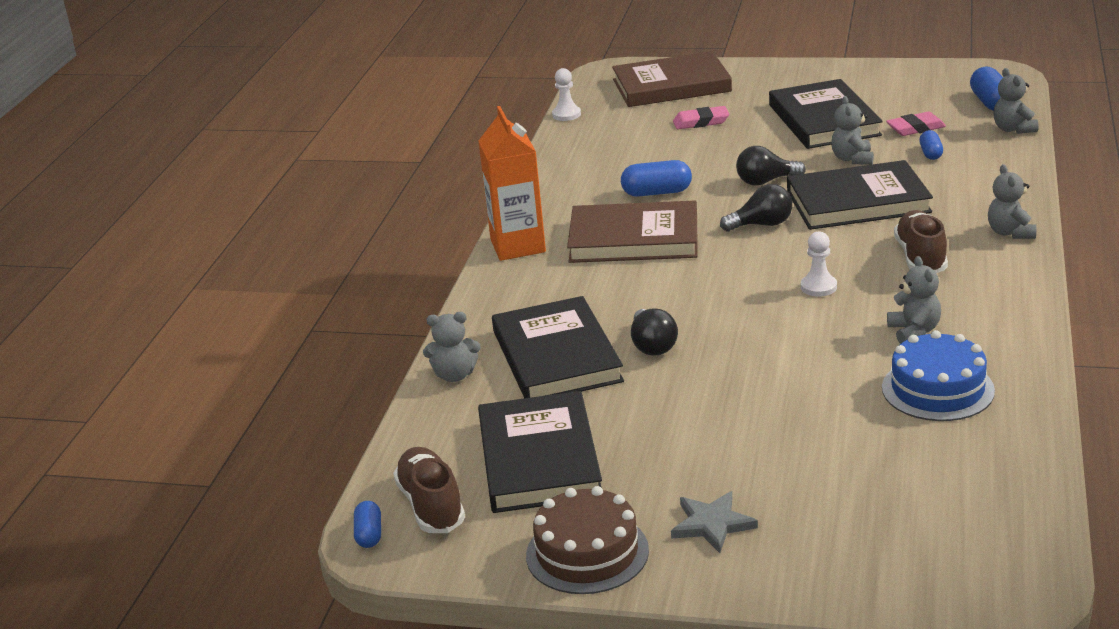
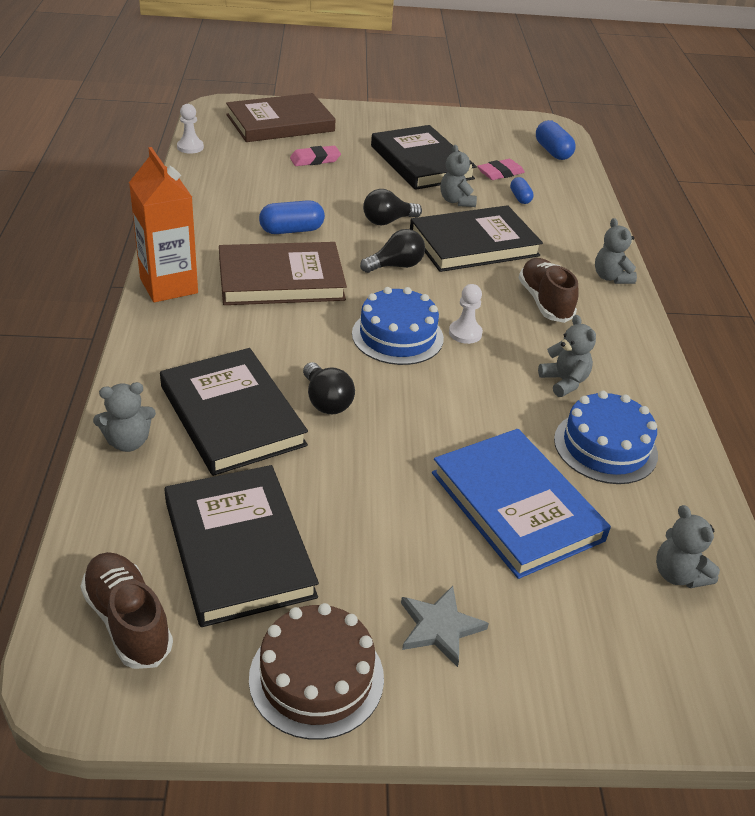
camera: 20 degrees left, 10 degrees up
(369, 534) = (59, 669): blue capsule -> none
(743, 289) = (397, 336): none -> blue cake
(821, 436) = (516, 506): none -> blue book
(1013, 129) = (579, 177): grey teddy bear -> grey teddy bear (678, 574)

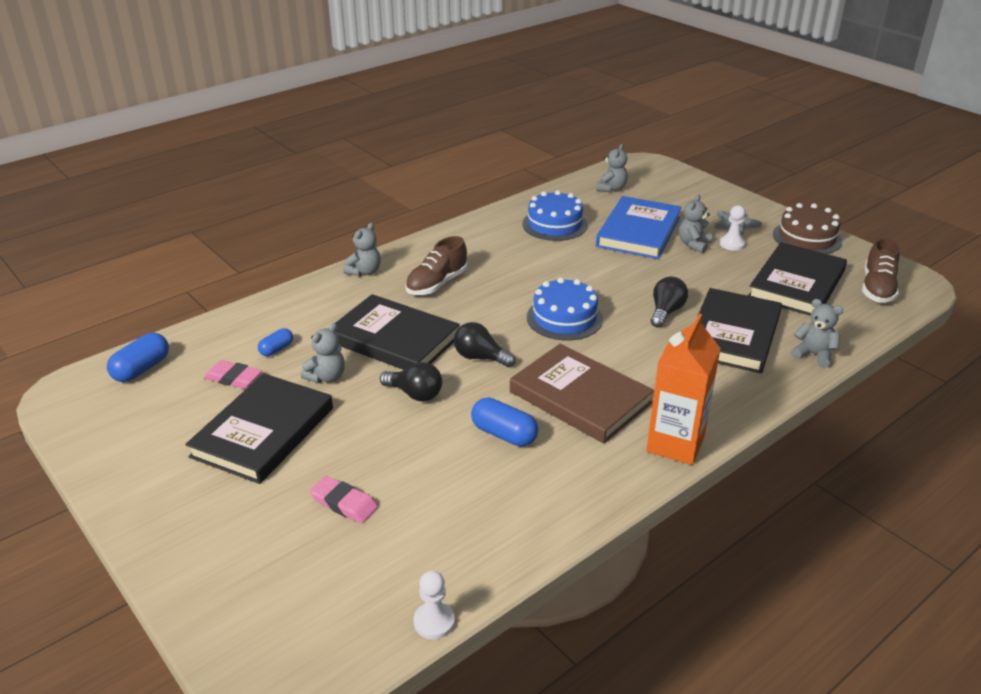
camera: 125 degrees left, 5 degrees down
(280, 123) = (272, 592): brown book -> none
(465, 333) = (521, 297): white pawn -> white pawn (732, 244)
(564, 382) = (517, 251): grey teddy bear -> grey teddy bear (693, 244)

